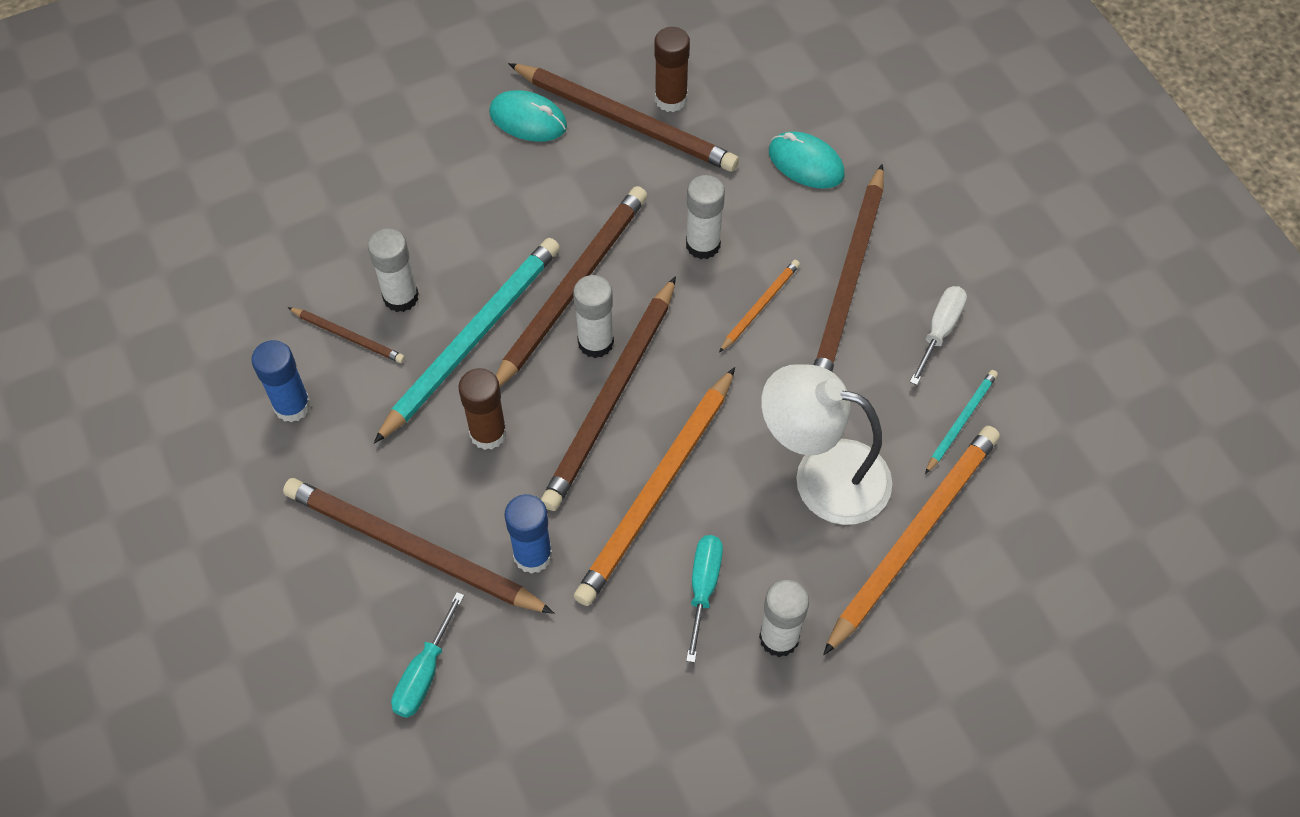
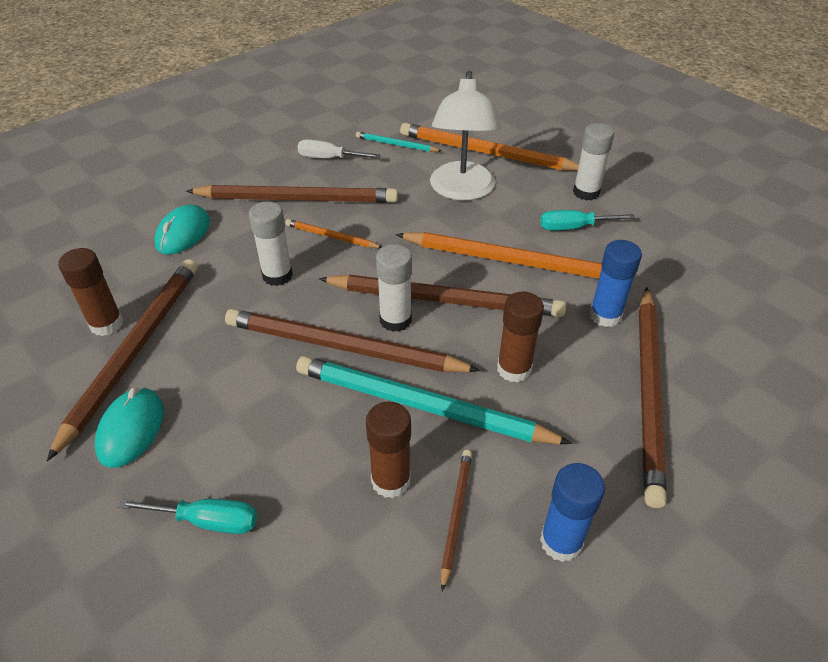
camera: 105 degrees left, 15 degrees down
(401, 297) = (391, 480): white glue stick -> brown glue stick
(424, 673) = (741, 355): turquoise screwdriver -> turquoise screwdriver (207, 521)

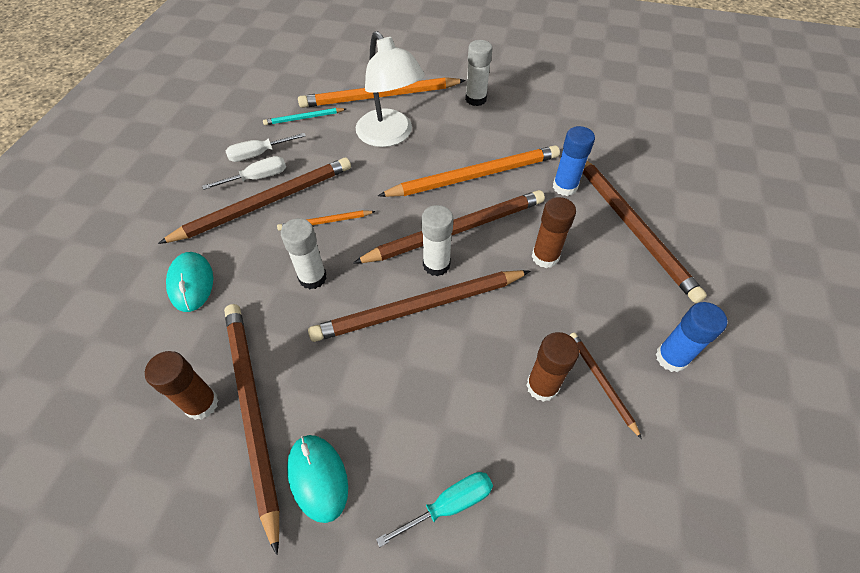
camera: 35 degrees left, 10 degrees up
(310, 177) = (257, 178): none -> white screwdriver
(421, 406) = (512, 319): turquoise pencil -> none
(574, 227) = (491, 130): turquoise screwdriver -> none

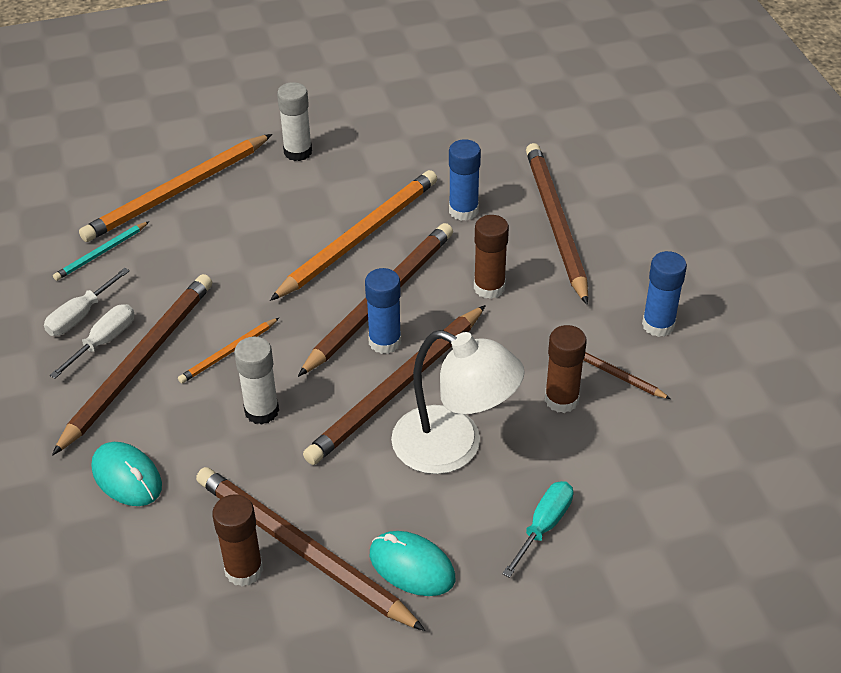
camera: 30 degrees left, 10 degrees down
(390, 136) = (227, 232): white lamp -> white lamp (453, 447)
(436, 265) = (385, 342): white glue stick -> blue glue stick
(632, 227) = (555, 223): brown pencil -> brown pencil turned 135 degrees counterclockwise

